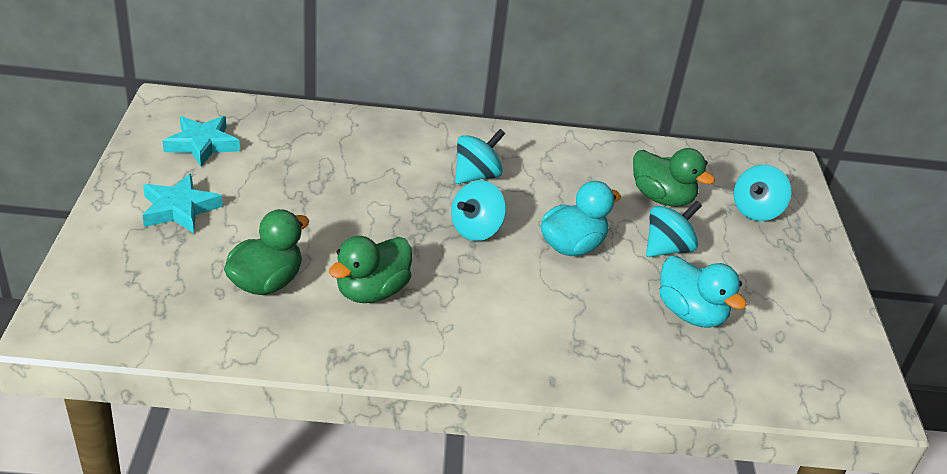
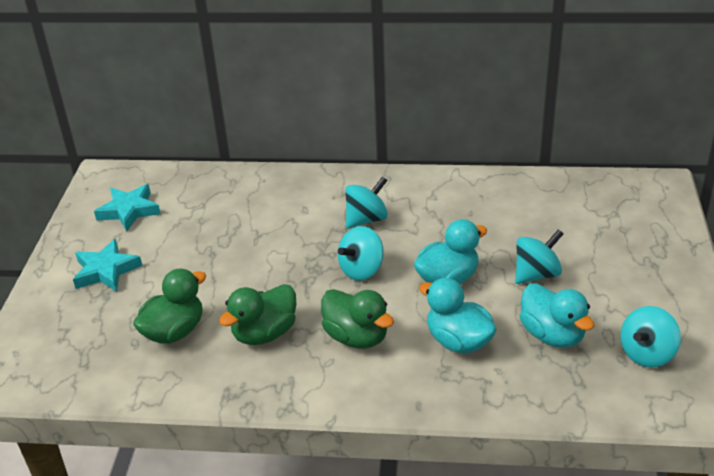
camera: 10 degrees right, 0 degrees up
(590, 314) = (458, 341): none -> turquoise duck
(662, 198) = (536, 226): green duck -> green duck (356, 337)
(756, 211) = (625, 232): turquoise spinning top -> turquoise spinning top (647, 354)

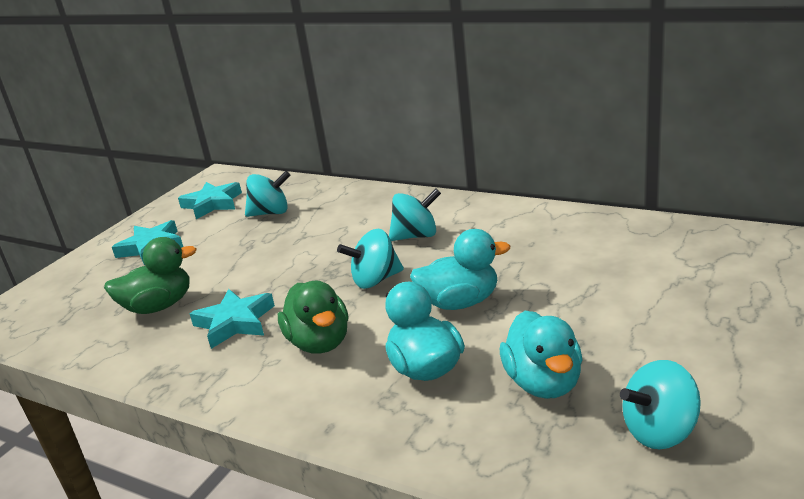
camera: 25 degrees right, 10 degrees down
(264, 333) = (235, 322): green duck -> turquoise star
(536, 274) = (567, 314): turquoise spinning top -> turquoise spinning top (271, 213)

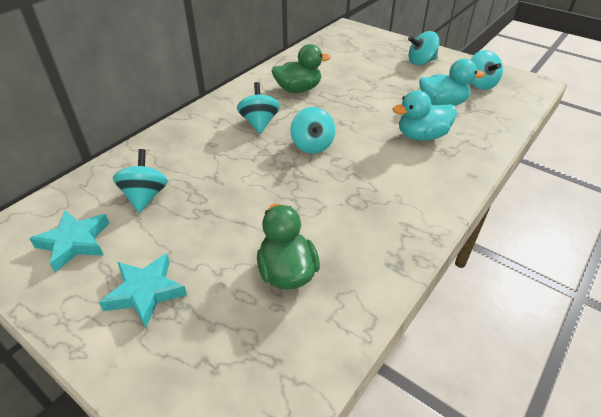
camera: 85 degrees left, 15 degrees up
(235, 322) = (338, 218): turquoise star -> none
(319, 343) = (382, 174): green duck -> green duck (298, 89)
(460, 302) = (357, 117): turquoise duck -> none
(706, 343) = (421, 62): none -> turquoise spinning top

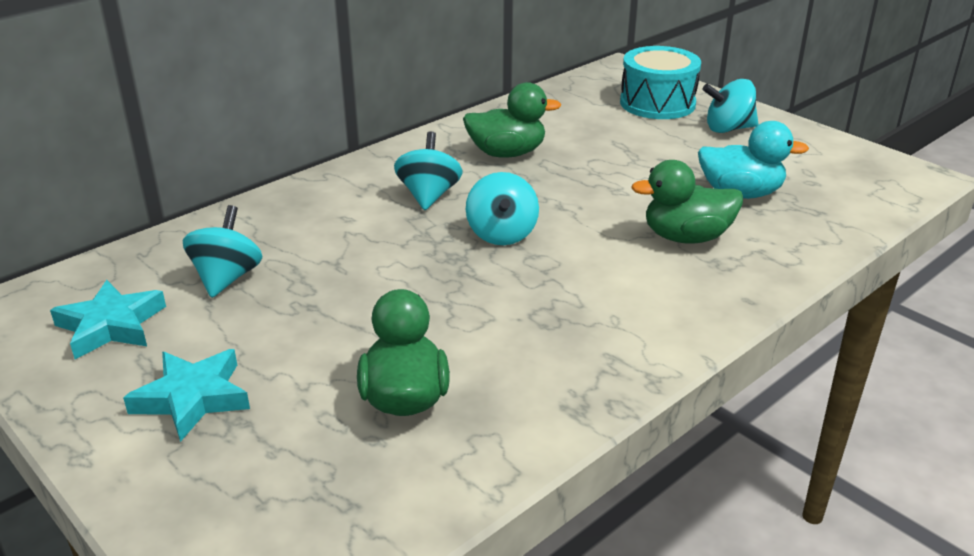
camera: 10 degrees right, 10 degrees down
(375, 49) = (657, 103): none -> turquoise drum
(421, 136) = (686, 237): turquoise duck -> green duck
(480, 84) = (818, 170): turquoise spinning top -> none

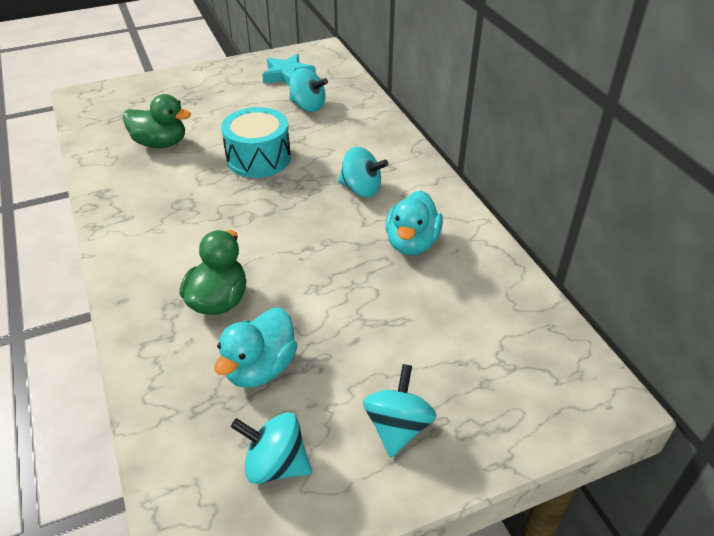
camera: 110 degrees right, 10 degrees up
(192, 398) = (213, 91): turquoise star -> none
(502, 234) = (287, 209): turquoise spinning top -> turquoise spinning top (275, 464)
(507, 153) = (412, 243): green duck -> turquoise duck
(657, 103) = (488, 391): turquoise drum -> turquoise drum (258, 158)

